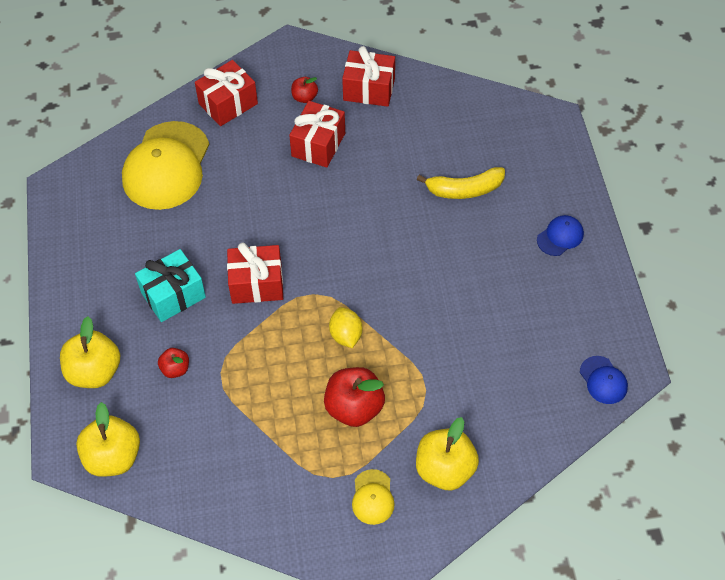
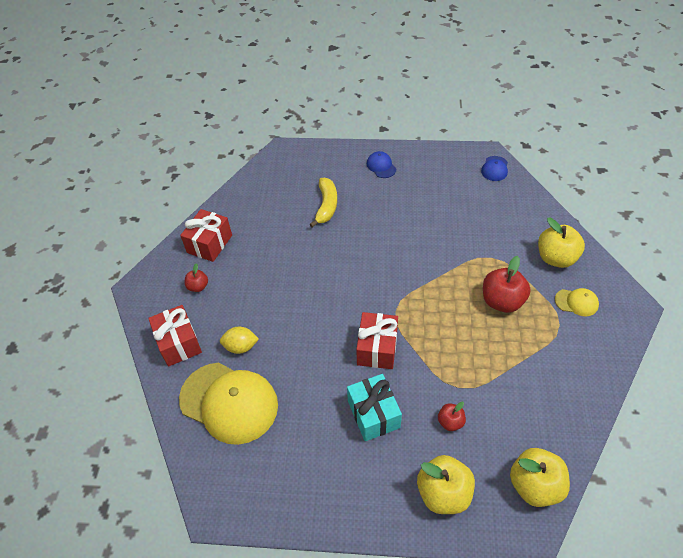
camera: 75 degrees left, 5 degrees down
(318, 145) = (251, 285): red gift -> none
(346, 335) = (437, 296): yellow lemon -> yellow lemon (241, 347)
(603, 380) = (495, 169): blue cap -> blue cap turned 120 degrees clockwise

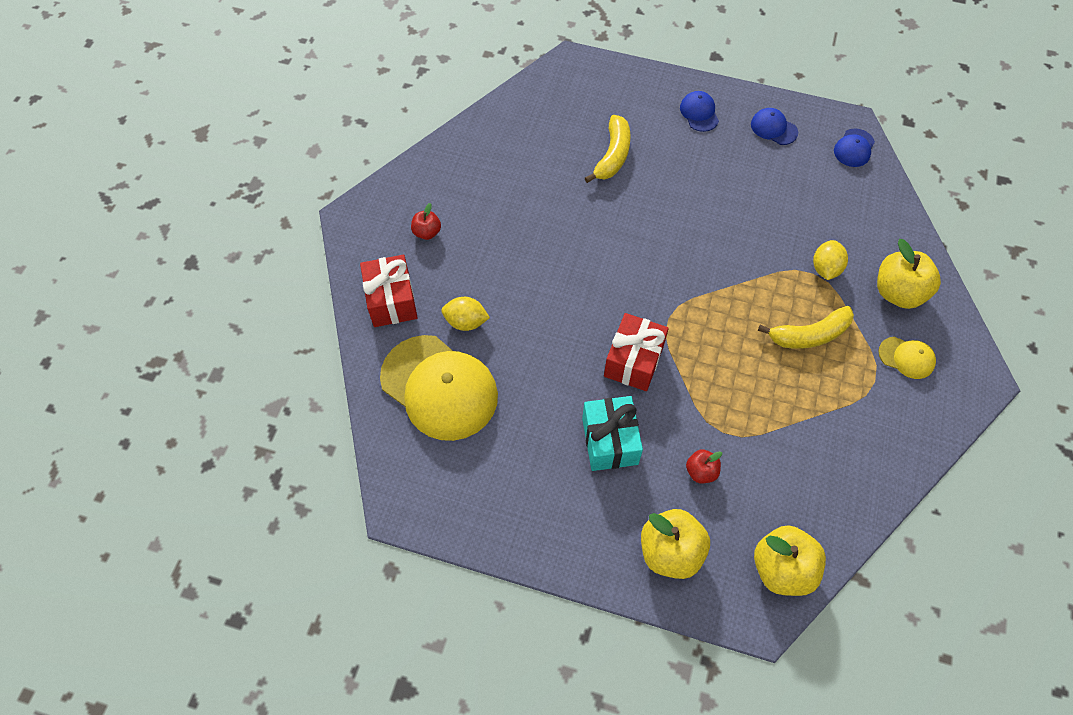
camera: 10 degrees right, 10 degrees up
(209, 244) = (451, 177): red gift -> none
(436, 166) = (773, 128): none -> blue cap
(499, 252) = (825, 268): none -> yellow lemon
(502, 301) = (809, 335): red apple -> yellow banana

